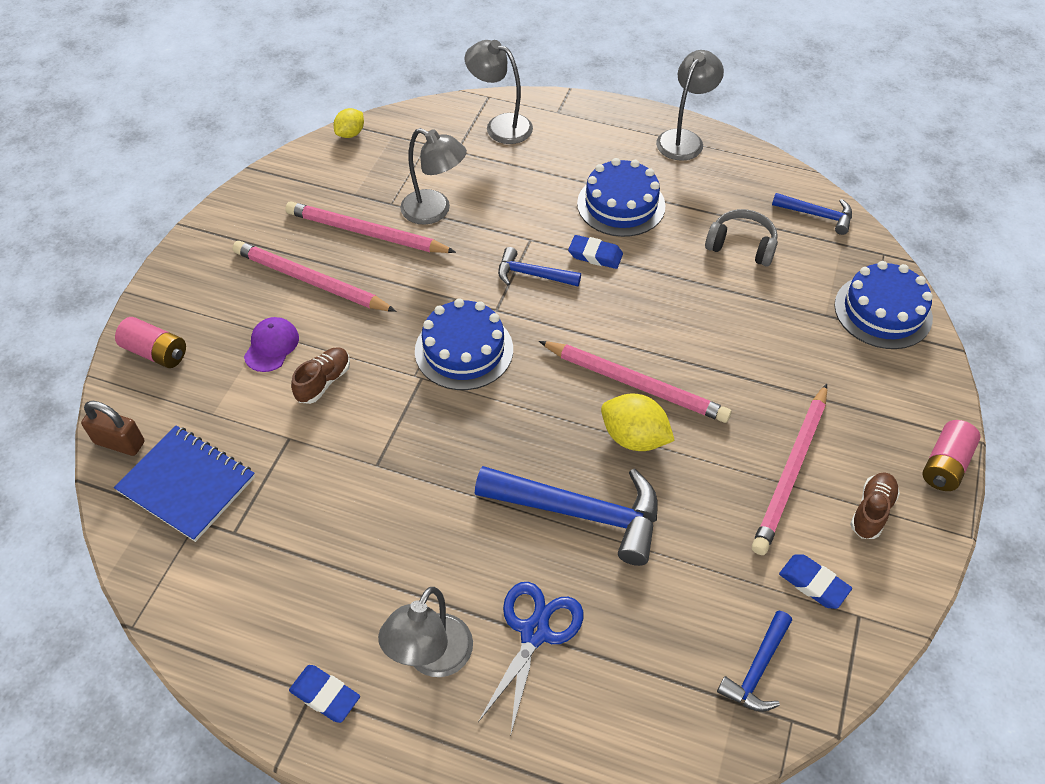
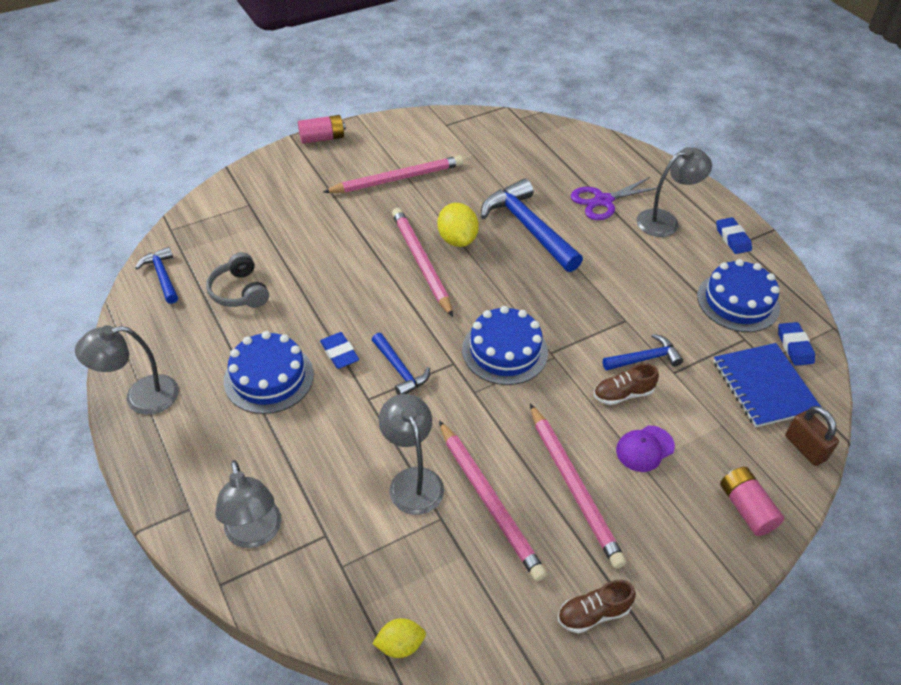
camera: 140 degrees left, 5 degrees down
(534, 632) = (603, 201): blue scissors -> purple scissors
(757, 670) = (514, 136): blue hammer -> blue hammer (645, 358)
(813, 583) = (450, 142): blue eraser -> blue eraser (794, 346)
(871, 511) = (384, 146): brown shoe -> brown shoe (593, 613)
(883, 311) = (229, 205): blue cake -> blue cake (738, 301)

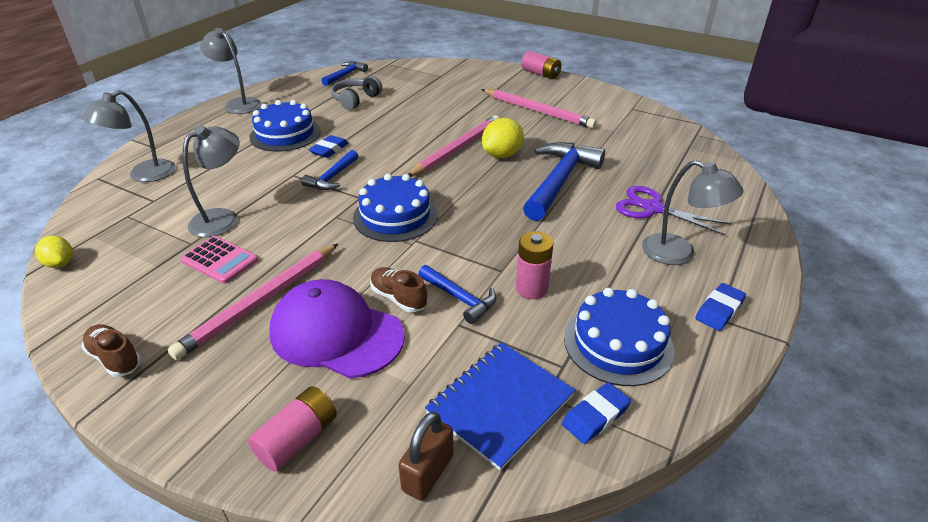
camera: 60 degrees right, 10 degrees down
(489, 501) = (220, 260): pink pencil -> pink calculator
(644, 448) = (336, 333): purple cap -> purple cap, size x1.99
(657, 314) = (531, 288): none -> pink battery

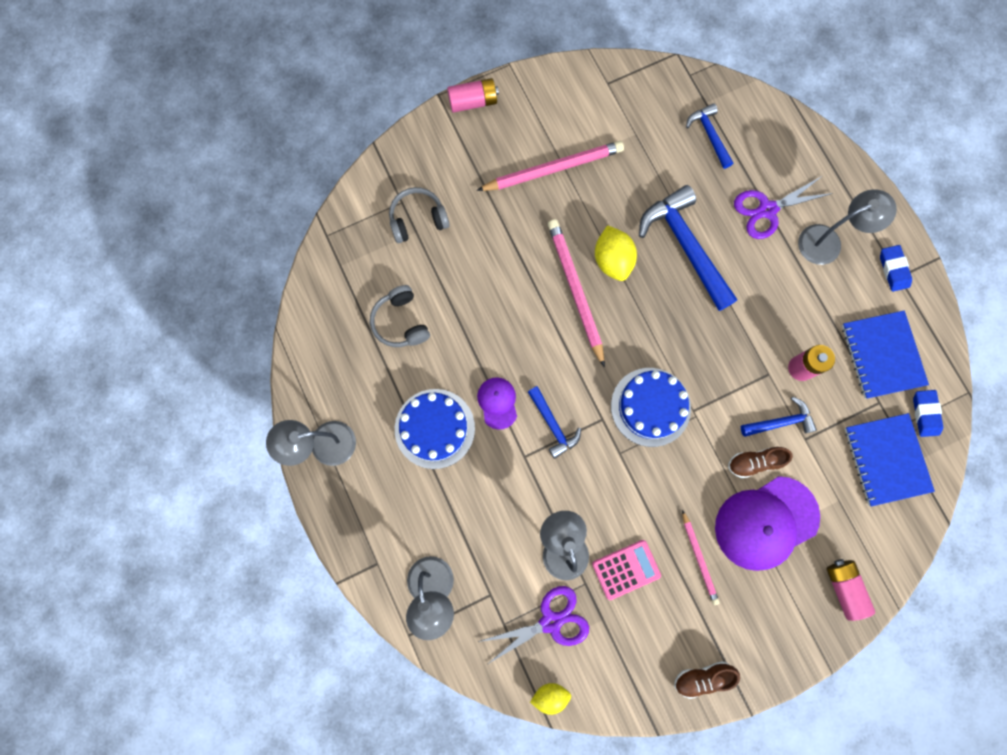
camera: 55 degrees left, 40 degrees up
(141, 238) = (550, 621): none -> purple scissors
(261, 301) = (699, 558): pink pencil -> pink pencil, size x0.57
(329, 150) = (497, 403): blue eraser -> purple cap
(345, 75) = (325, 298): blue hammer -> blue hammer (709, 135)
(428, 473) = (908, 529): brown padlock -> none
(435, 83) = (418, 219): none -> grey headphones
(618, 343) = (882, 355): blue cake -> blue notebook

